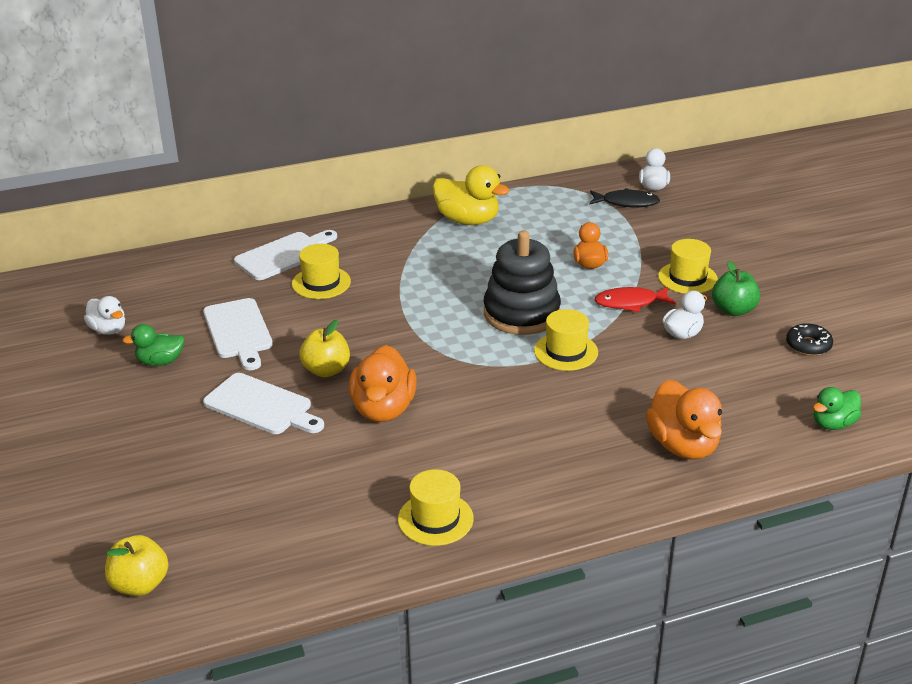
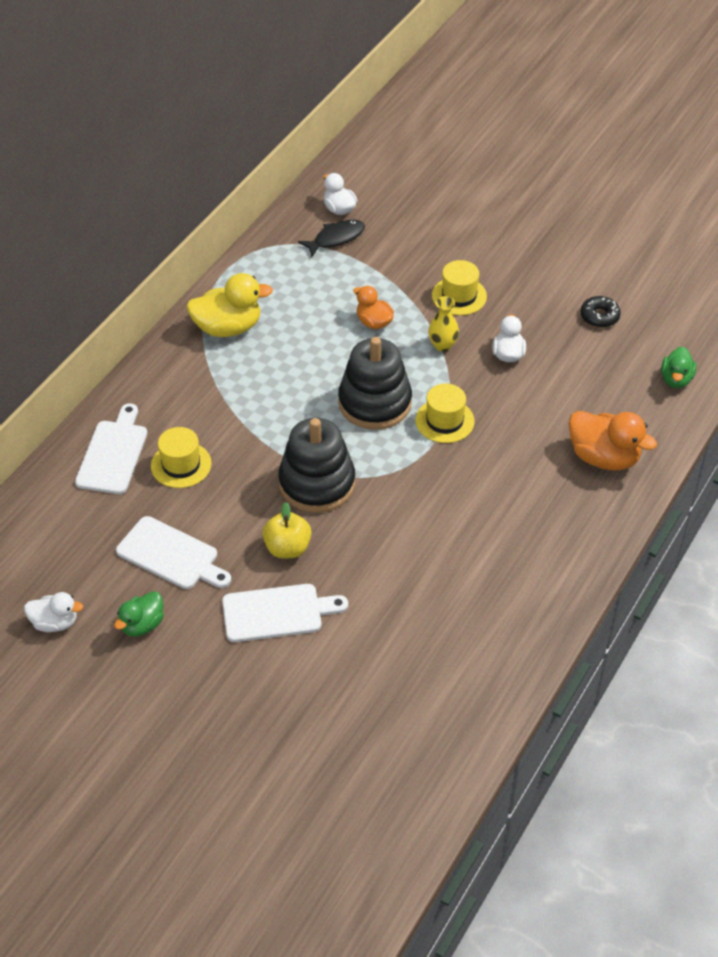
camera: 40 degrees left, 15 degrees up
(140, 584) = (374, 816): yellow apple -> none
(383, 409) = (372, 556): orange duck -> none
(405, 341) = (317, 483): none -> black stacking toy
(435, 519) = (510, 624): yellow hat -> none
(630, 303) = (442, 345): red fish -> yellow vase
(733, 310) = (520, 310): green apple -> none

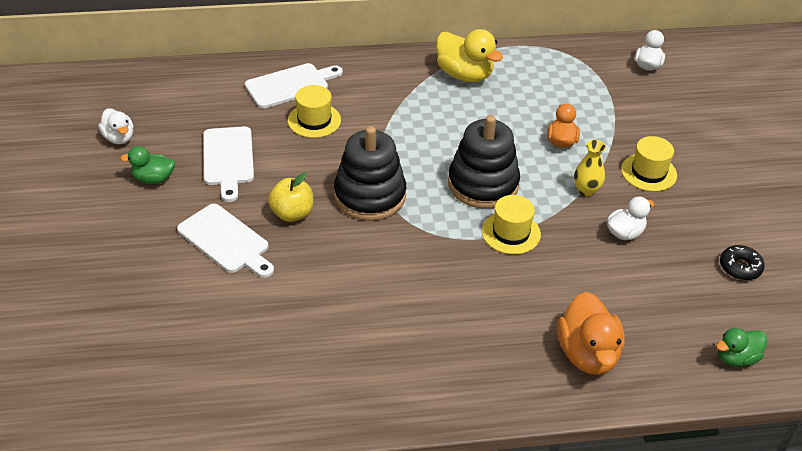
camera: 50 degrees right, 5 degrees down
(336, 238) = (617, 79): black fish -> none

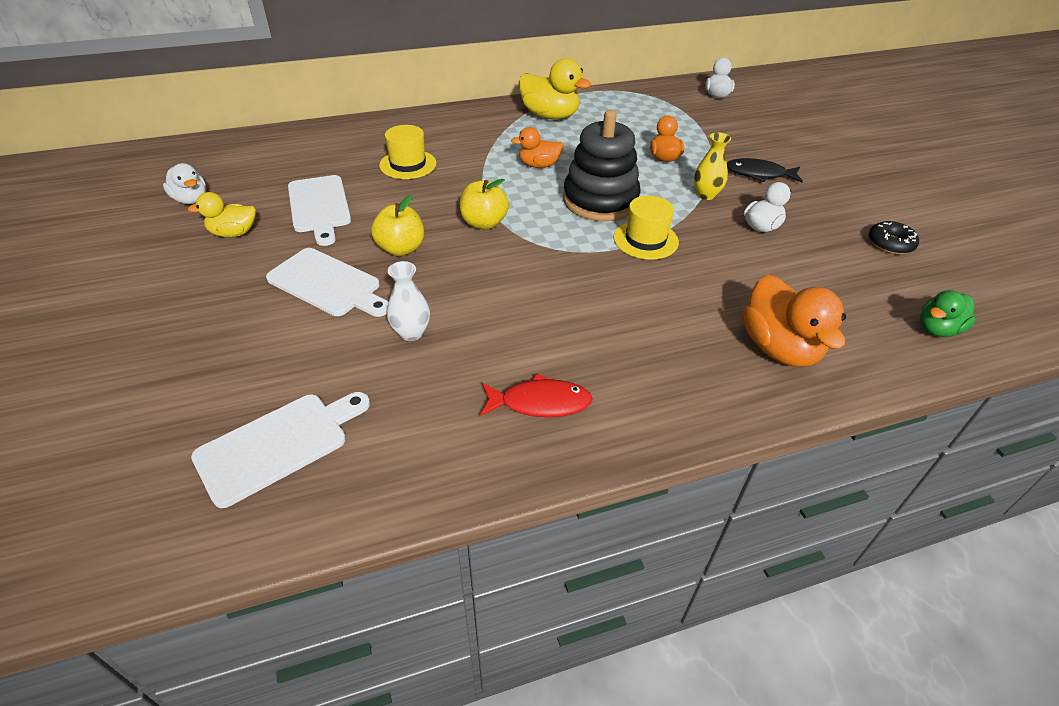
camera: 10 degrees left, 0 degrees up
(153, 179) = (234, 233): green duck -> yellow duck
(287, 296) = (411, 333): none -> white vase
(290, 85) = (377, 138): white cutting board -> white cutting board (278, 445)
(370, 196) = (484, 223): black stacking toy -> yellow apple
(375, 372) = (540, 403): none -> red fish
(437, 136) = (539, 165): none -> orange duck
(648, 172) = (759, 174): yellow hat -> black fish

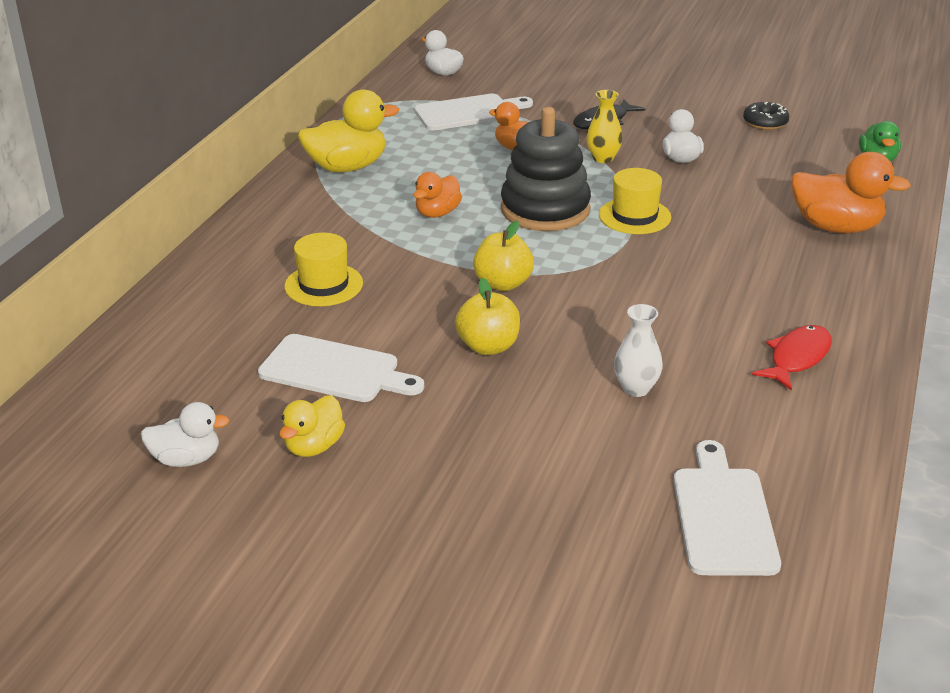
camera: 50 degrees left, 10 degrees down
(327, 284) = (498, 412): white cutting board -> white cutting board (468, 112)

